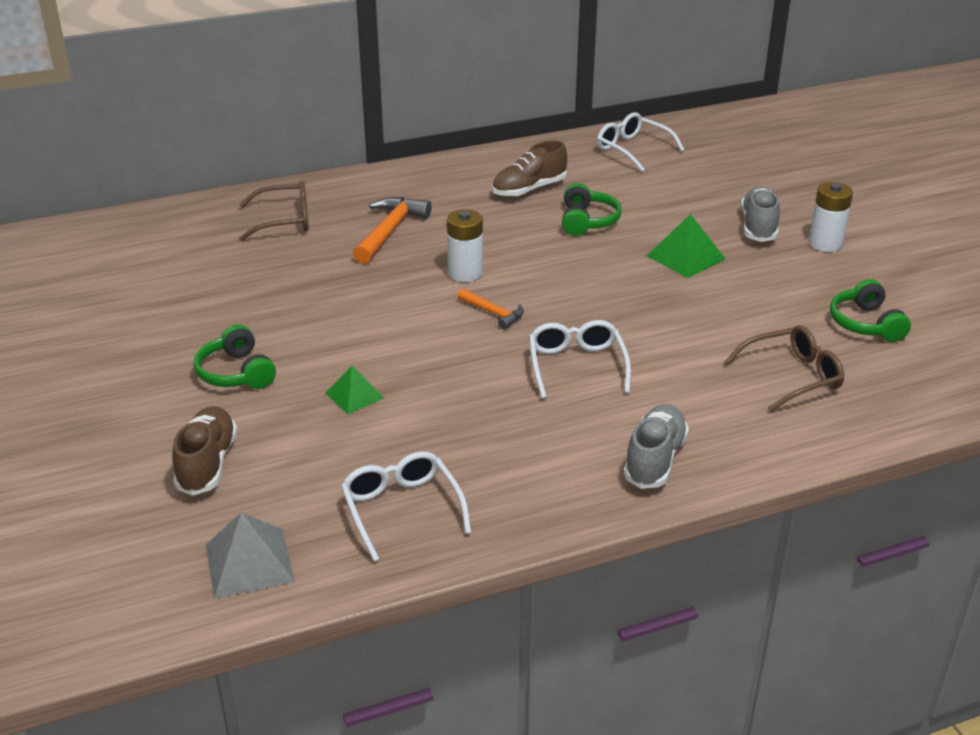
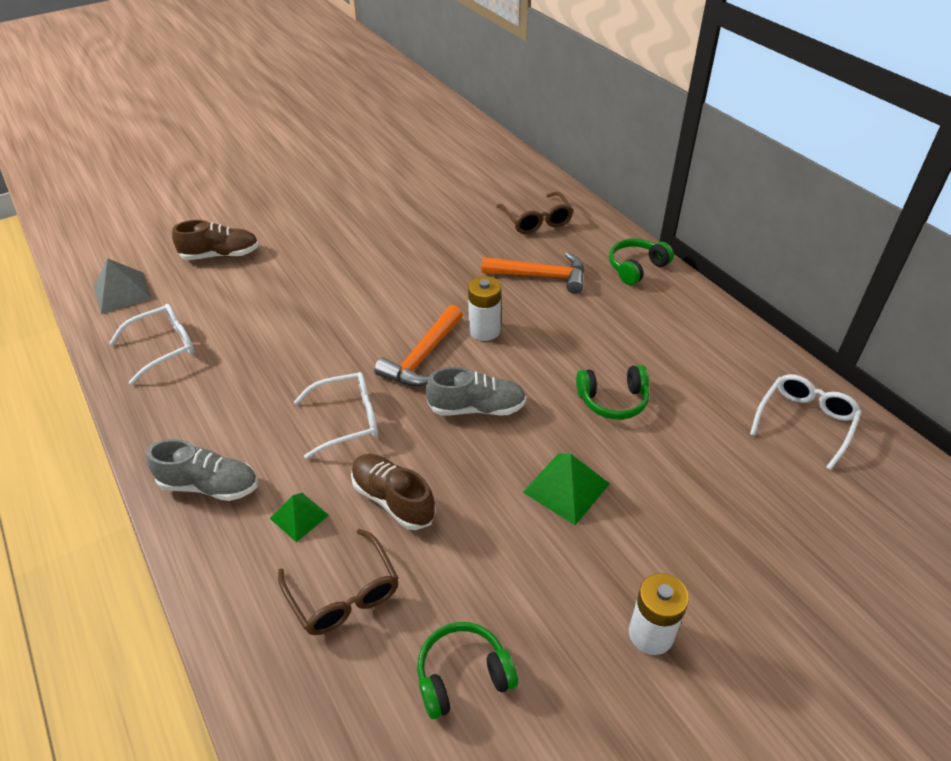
camera: 80 degrees right, 10 degrees up
(236, 373) = (321, 244): green headphones -> green headphones (636, 268)
(354, 395) = (297, 301): green pyramid -> green pyramid (299, 516)
(493, 313) = (422, 357): orange hammer -> orange hammer, size x1.74
(529, 189) = (660, 350): brown shoe -> brown shoe (393, 499)
(758, 227) = (665, 557): grey shoe -> grey shoe (477, 408)

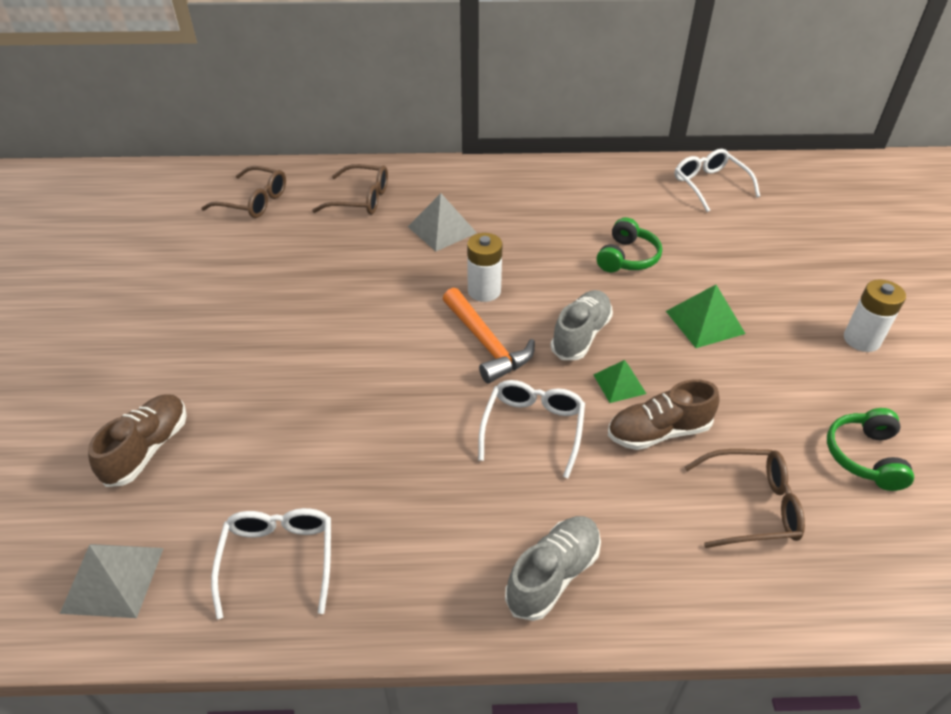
camera: 60 degrees left, 0 degrees up
(299, 516) = (641, 509): green pyramid -> green pyramid (619, 384)
(482, 178) = (254, 201): none -> brown glasses
(540, 276) = (442, 229): orange hammer -> grey pyramid
(636, 268) = (482, 178): green headphones -> none

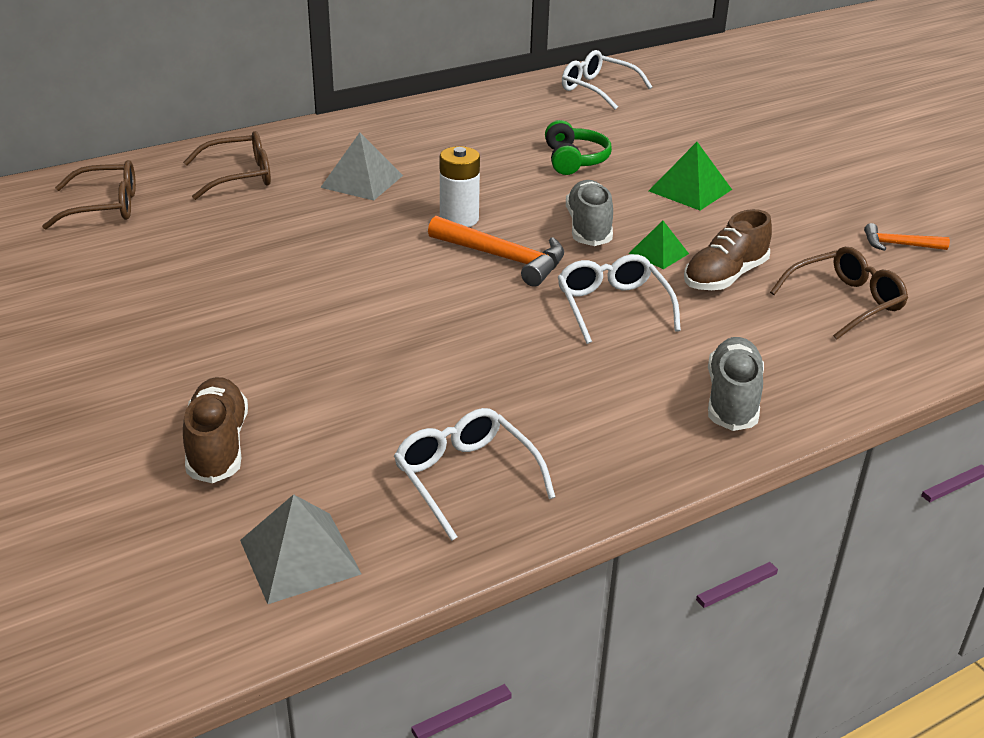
camera: 30 degrees left, 10 degrees down
(861, 339) = (827, 169): white battery -> none
(865, 456) = (899, 245): green headphones -> orange hammer

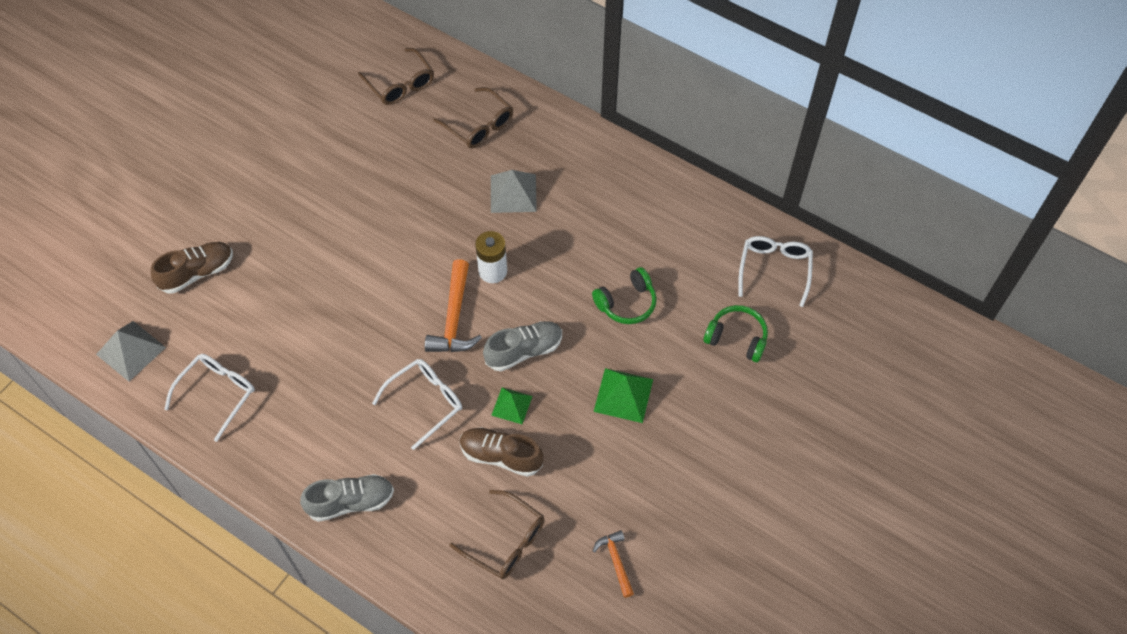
camera: 65 degrees right, 25 degrees up
(663, 123) = (737, 338): none -> green headphones

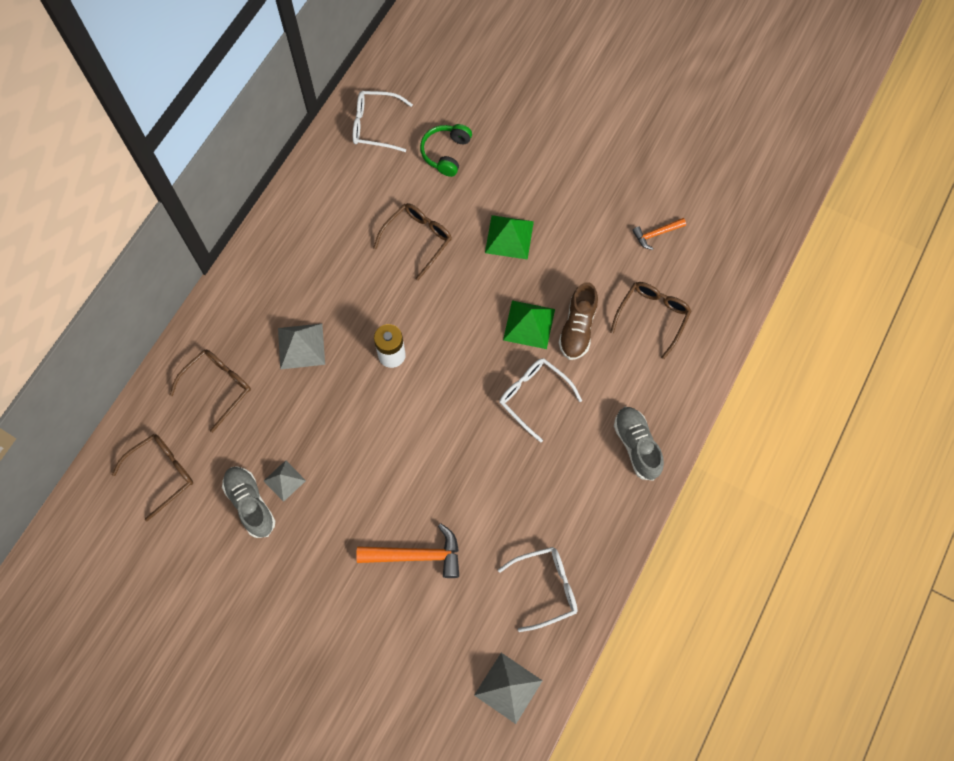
camera: 95 degrees left, 10 degrees up
(197, 273) = (412, 641): brown shoe -> none
(218, 393) = (546, 588): white glasses -> white glasses turned 135 degrees clockwise
(375, 176) = (284, 480): none -> grey pyramid
(454, 318) = (445, 383): orange hammer -> orange hammer (416, 555)
(511, 405) = (529, 324): green pyramid -> green pyramid, size x1.54
(524, 351) = (474, 319): grey shoe -> grey shoe (250, 504)
(626, 303) = (418, 239): green headphones -> brown glasses

